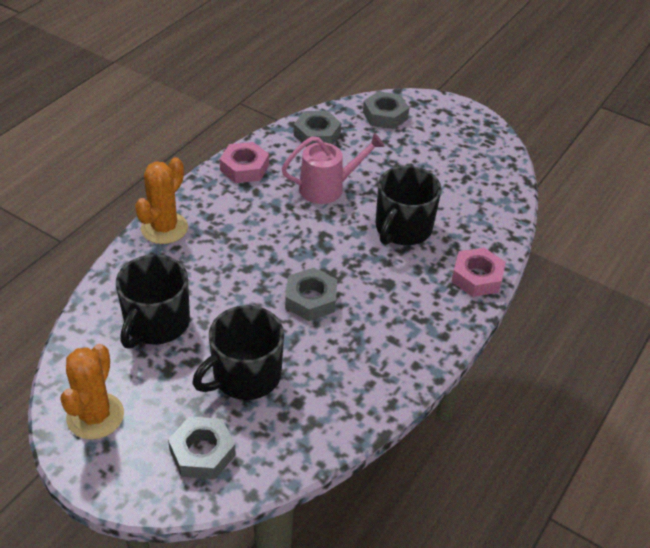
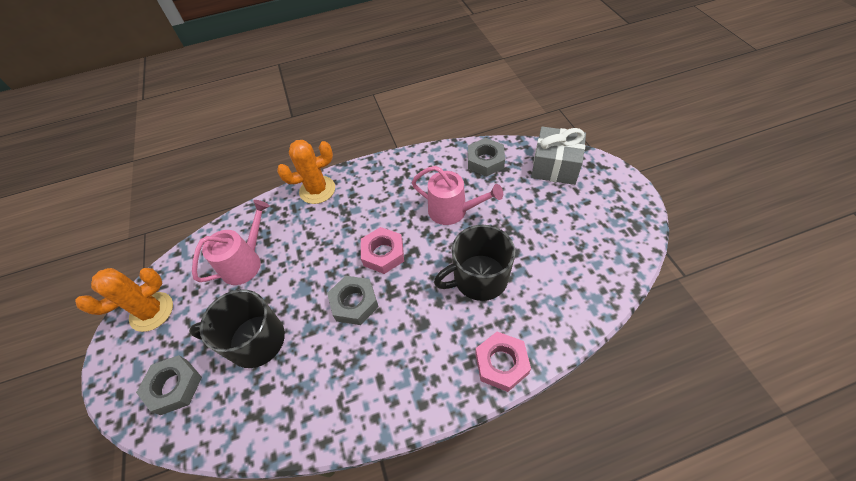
camera: 45 degrees right, 10 degrees up
(156, 323) = (246, 262): black mug -> pink watering can
(244, 168) = (409, 166): pink nut -> pink nut (383, 253)
(385, 115) = (555, 166): grey nut -> grey gift

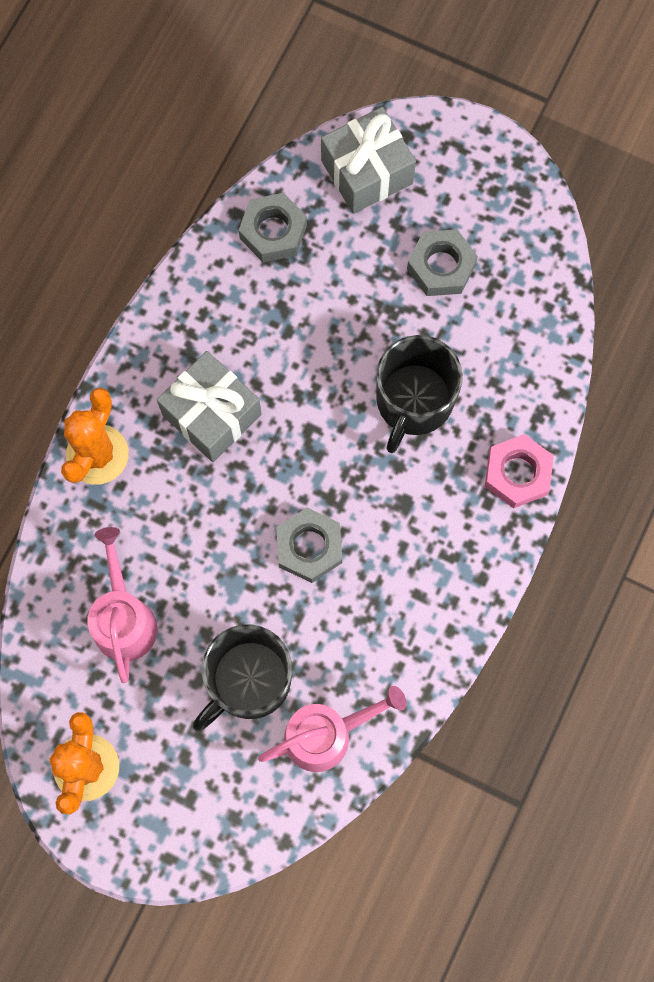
camera: 50 degrees left, 20 degrees up
(174, 386) = (220, 797): grey nut -> grey nut (441, 266)
(379, 210) = (212, 414): none -> grey gift
(383, 253) = (278, 464): pink nut -> none
(453, 211) = (304, 340): pink watering can -> pink watering can (327, 734)

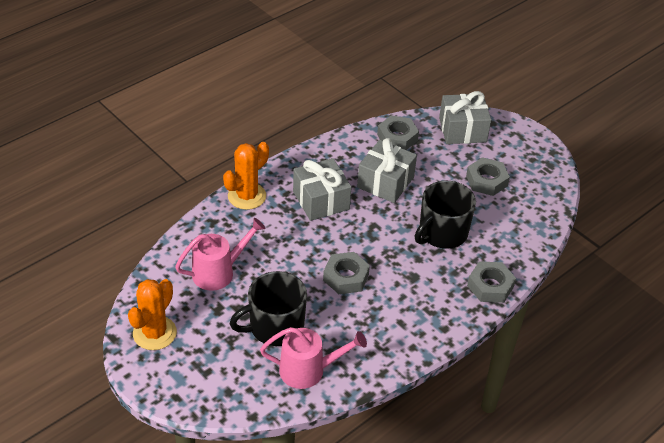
camera: 20 degrees right, 30 degrees down
(124, 618) = (219, 272): pink watering can -> pink watering can turned 45 degrees clockwise
(292, 335) = (385, 182): none -> grey gift
(517, 473) = (490, 286): pink nut -> grey nut

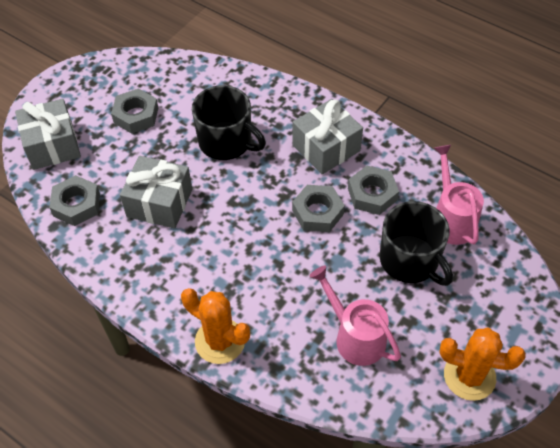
camera: 100 degrees left, 10 degrees up
(321, 200) = (206, 260): grey gift -> grey gift (326, 148)
(490, 286) = (287, 97): grey nut -> grey nut (372, 194)

